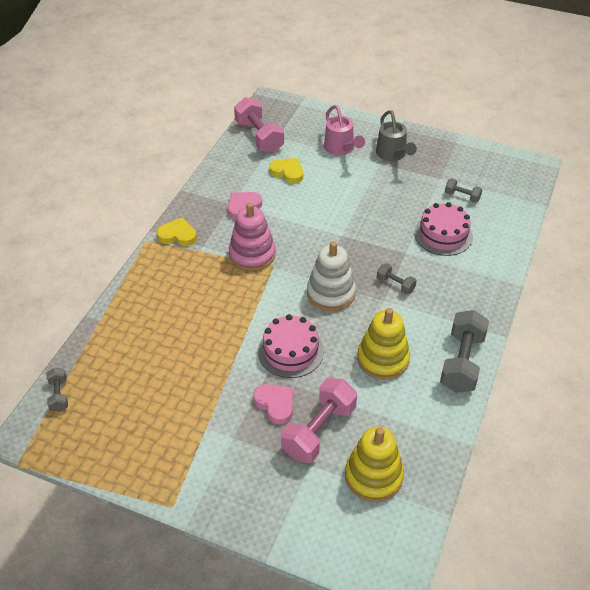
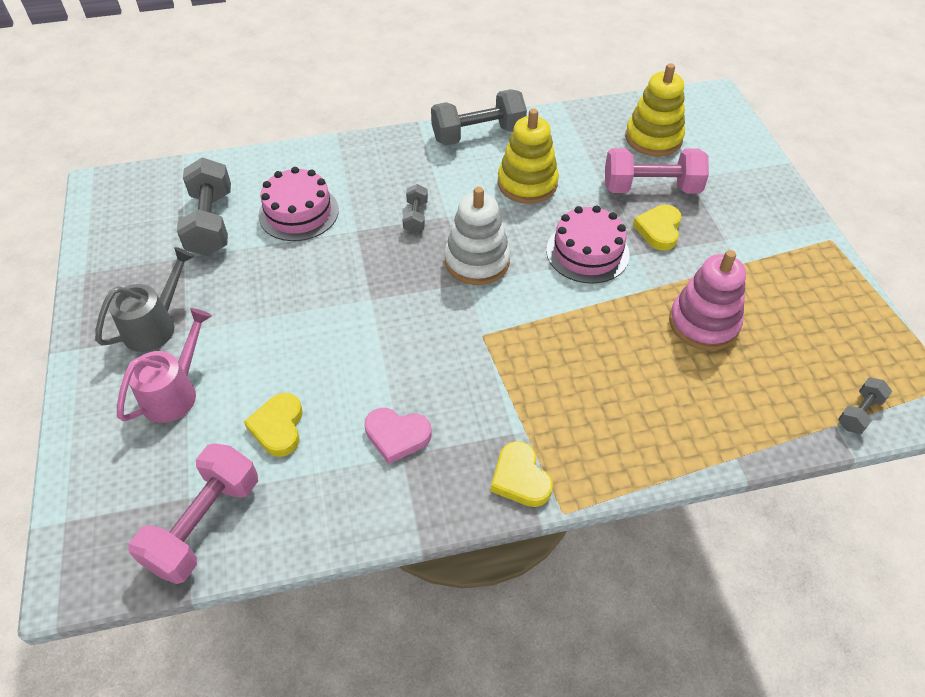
camera: 125 degrees left, 5 degrees up
(252, 254) = (481, 367): pink stacking toy -> pink stacking toy (703, 323)
(275, 404) = (659, 230): pink heart -> yellow heart
(462, 196) = (211, 223): grey dumbbell -> grey dumbbell, size x1.97

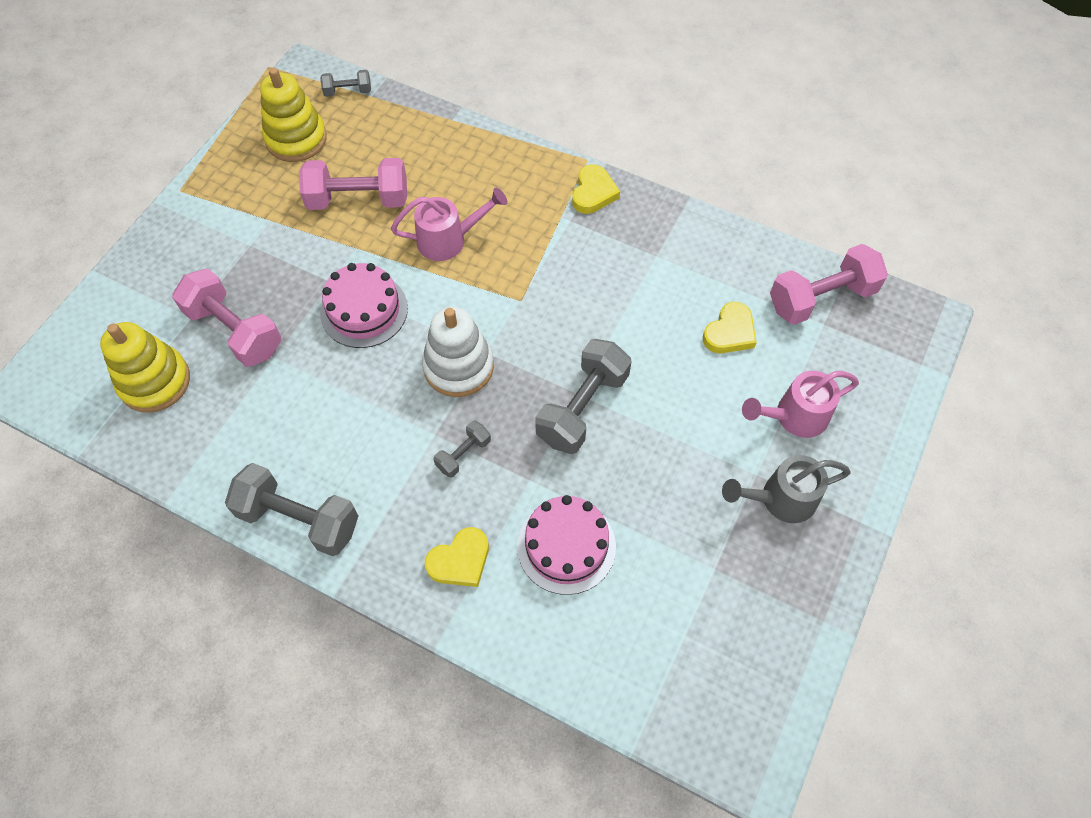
camera: 140 degrees left, 10 degrees up
(211, 223) = (662, 598): grey dumbbell -> grey dumbbell (582, 408)
(397, 436) = (649, 270): pink heart -> none
(527, 183) = (327, 417): yellow stacking toy -> yellow stacking toy (296, 139)
(593, 342) = (449, 240): none -> pink watering can
(659, 230) = (285, 288): yellow heart -> yellow heart (460, 560)
(703, 323) = (358, 199): pink stacking toy -> pink dumbbell

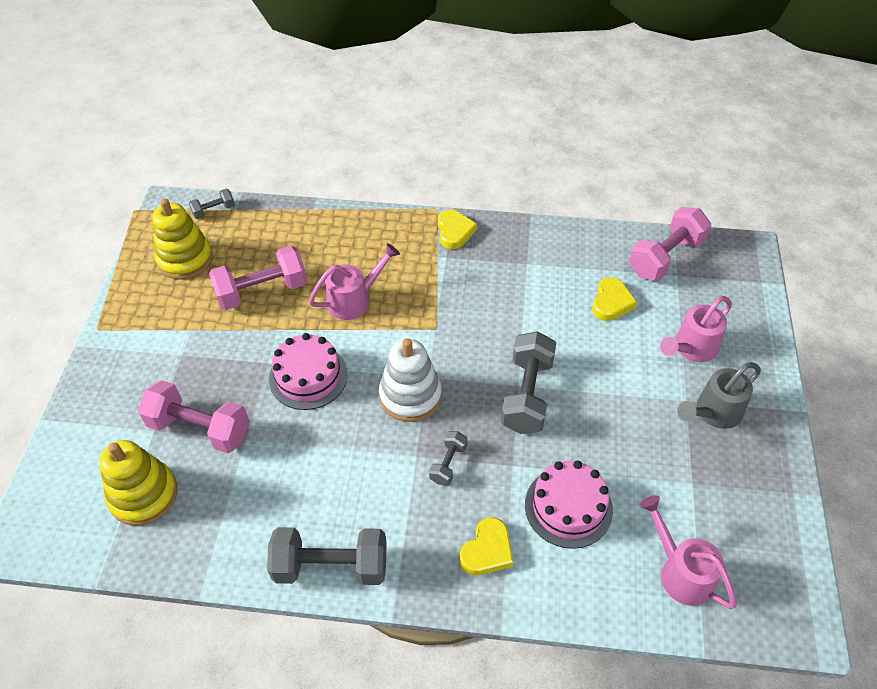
camera: 20 degrees left, 10 degrees down
(651, 659) = (681, 572): none -> pink watering can

